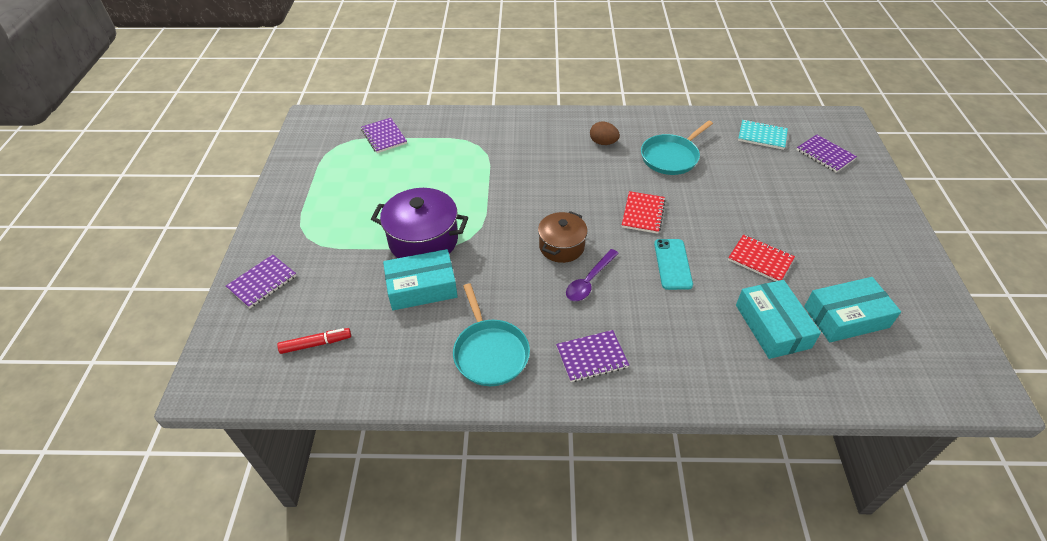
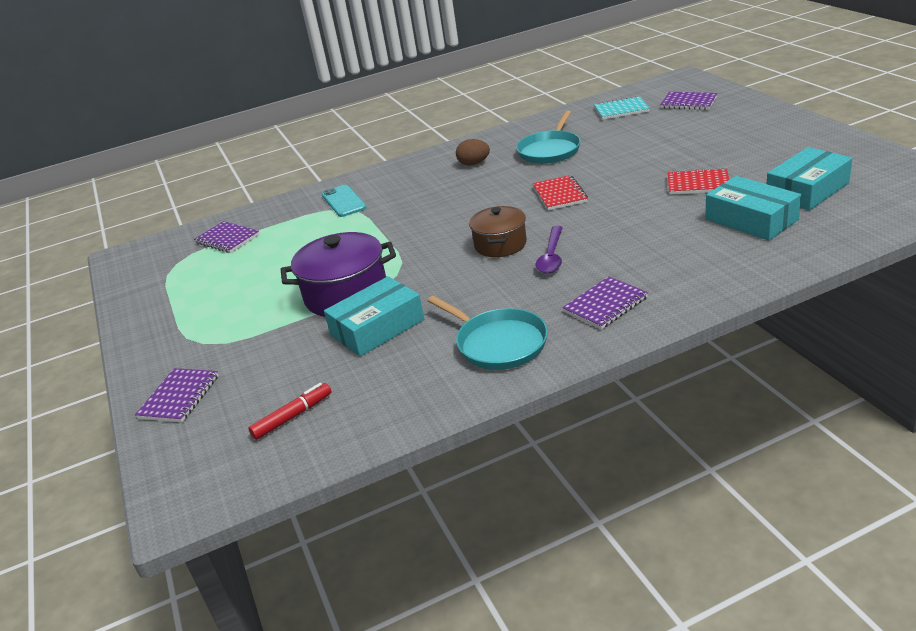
camera: 20 degrees left, 15 degrees down
(673, 264) = (621, 216): turquoise phone -> turquoise phone (344, 201)

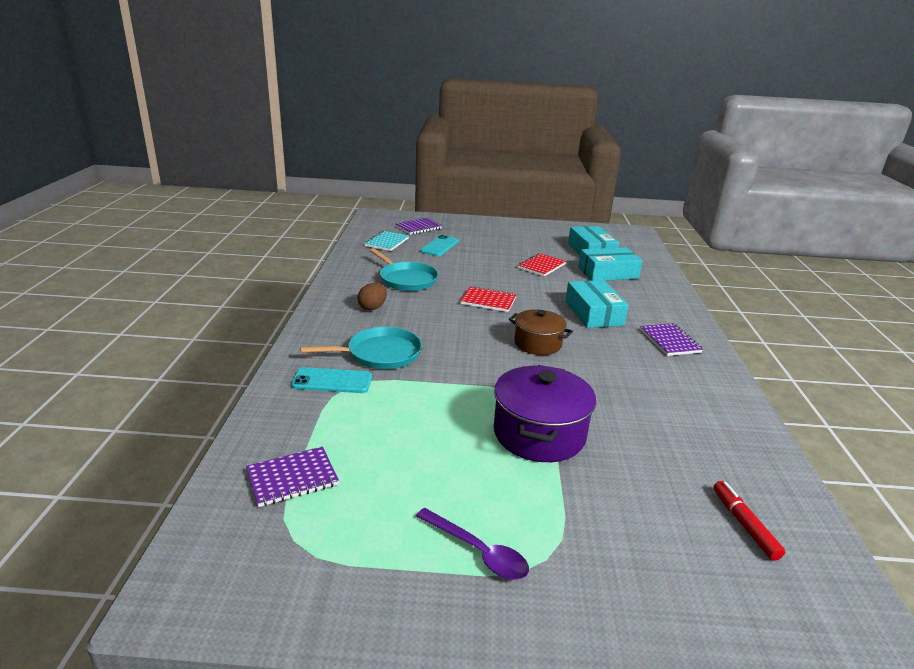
camera: 70 degrees left, 5 degrees down
(179, 397) = (659, 607): purple notebook -> none
(377, 327) = (619, 435): turquoise box -> turquoise box (593, 313)
(498, 343) = (690, 391): turquoise pan -> turquoise pan (380, 354)
(551, 256) = (581, 334): purple spoon -> purple spoon (478, 551)
(657, 129) = (440, 246): none -> turquoise phone

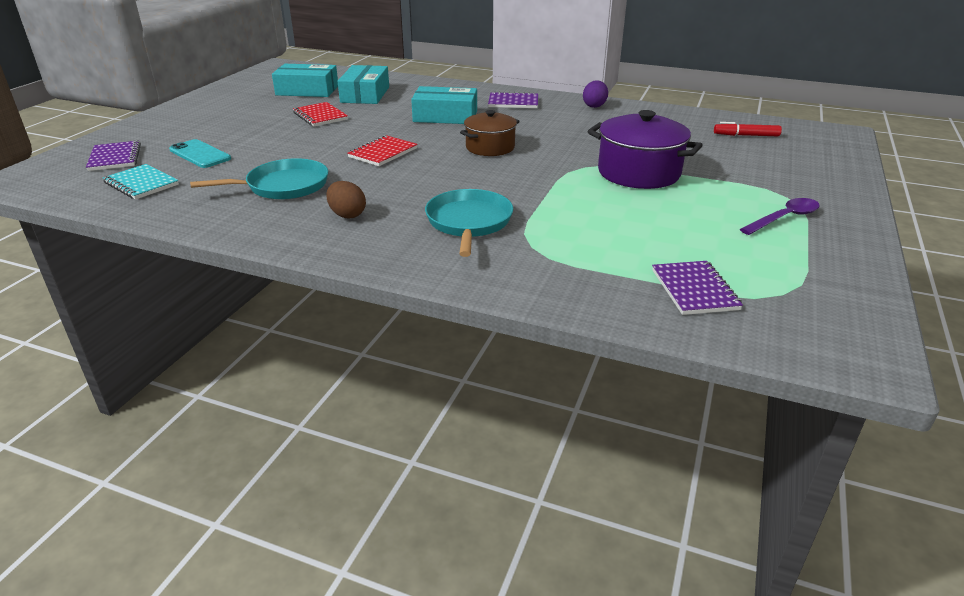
camera: 70 degrees left, 5 degrees up
(332, 381) = (516, 255): turquoise phone -> none
(718, 391) = (594, 106): none -> purple egg

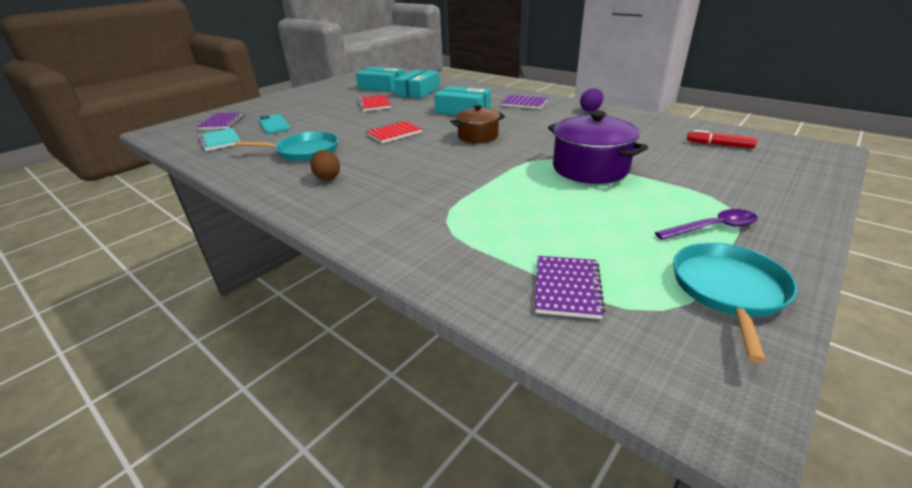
camera: 20 degrees right, 0 degrees up
(469, 222) = (412, 194): turquoise pan -> turquoise pan (728, 290)

